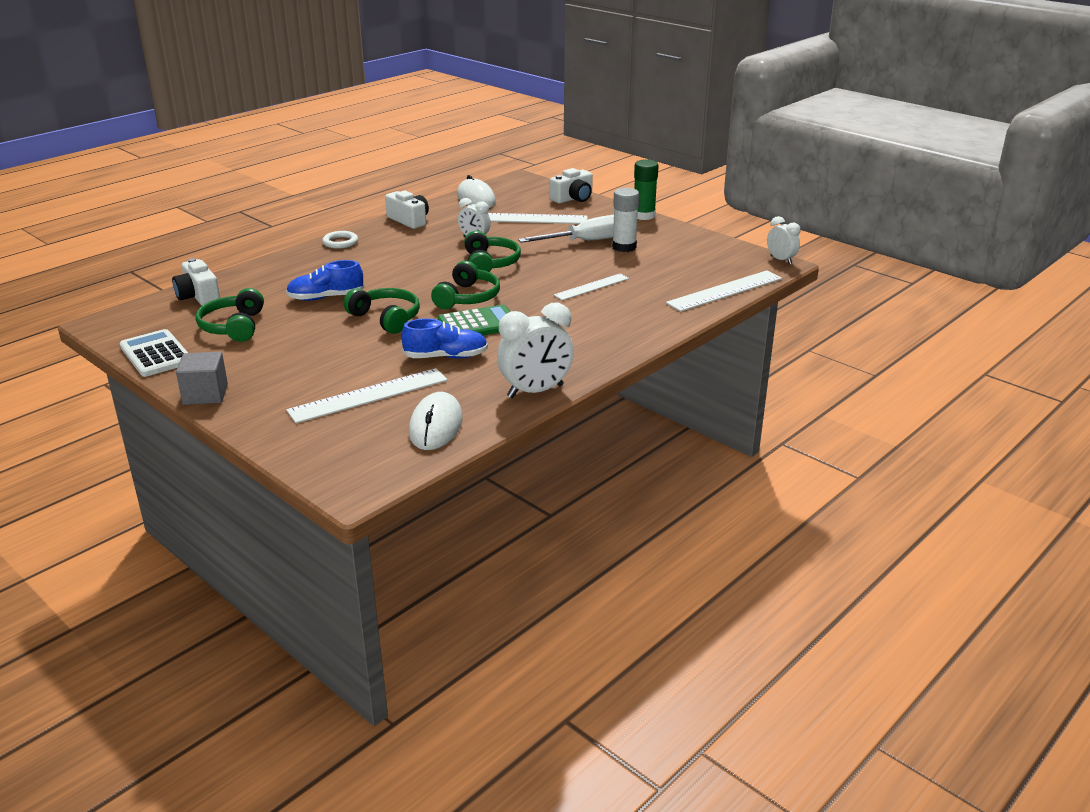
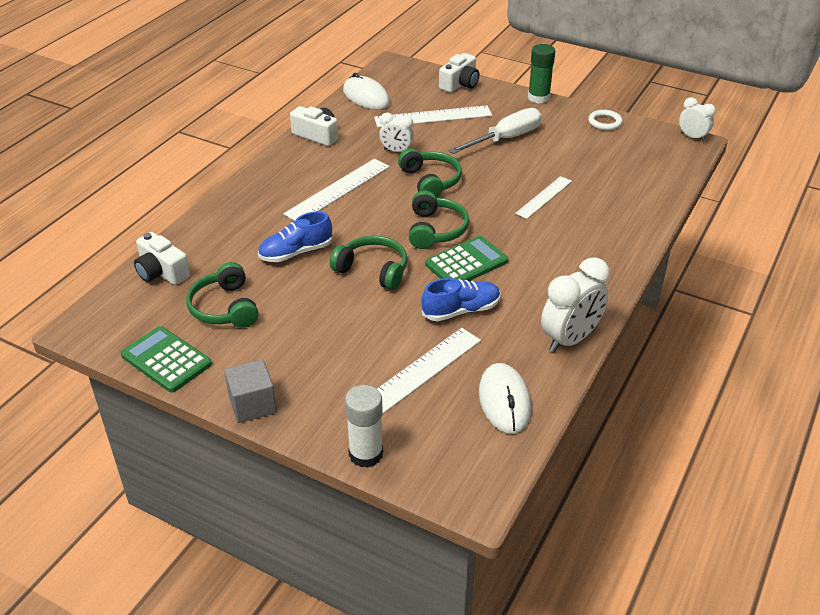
camera: 15 degrees left, 10 degrees up
(156, 354) = (166, 360): white calculator -> green calculator
(340, 242) = (265, 175): white ring -> white ring (604, 122)
(624, 247) = (544, 141): white glue stick -> white glue stick (366, 454)
(725, 291) = (666, 183): white ruler -> white ruler (338, 190)

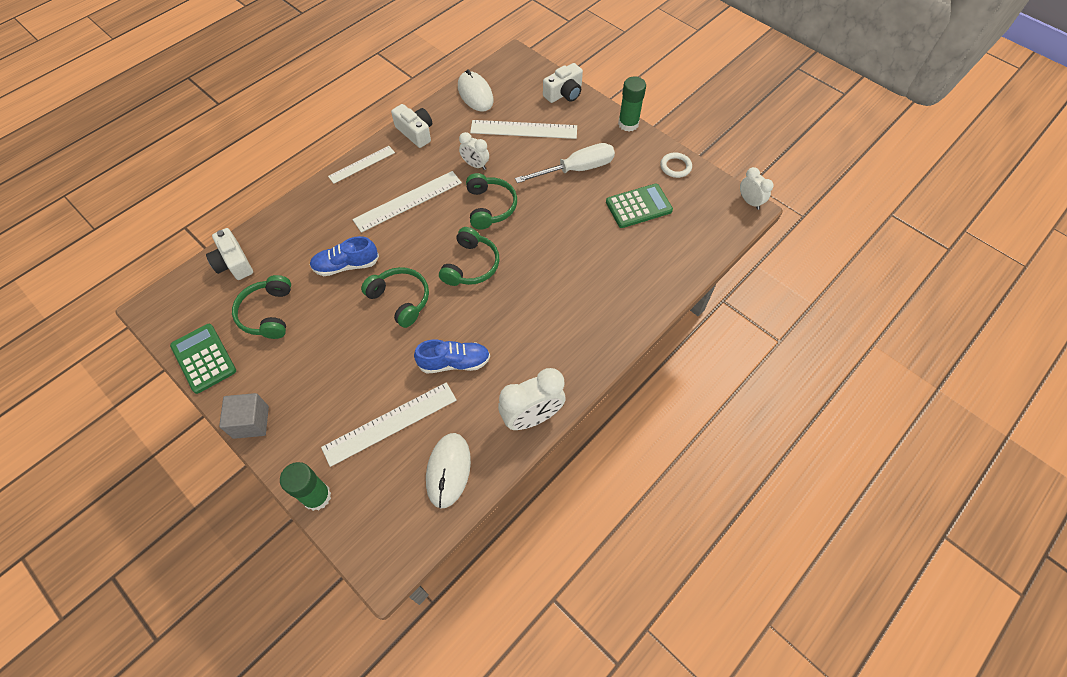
camera: 15 degrees right, 20 degrees up
(366, 454) = (317, 496): white glue stick -> green glue stick
(466, 263) = (481, 309): green calculator -> green calculator (638, 206)
(544, 197) = (580, 247): white ruler -> white ruler (362, 164)

